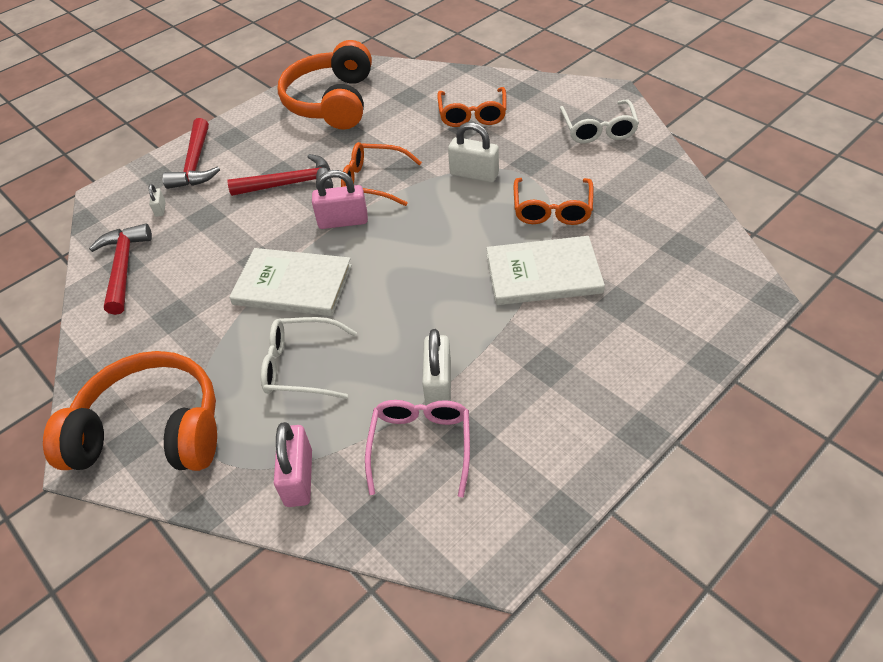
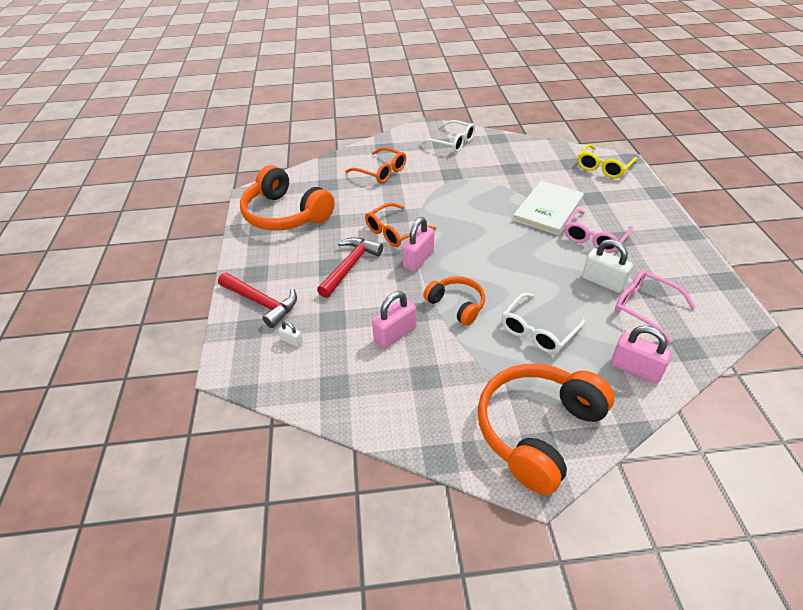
camera: 55 degrees left, 5 degrees down
(124, 267) = (338, 387): red hammer -> none
(216, 265) = (395, 334): none -> pink padlock
(293, 285) = (456, 305): white book -> orange headphones
(474, 174) = (437, 194): white padlock -> none
(525, 341) = (594, 237): none -> pink glasses
(552, 209) = (499, 184): orange glasses -> none
(711, 281) = (603, 167): none -> yellow glasses

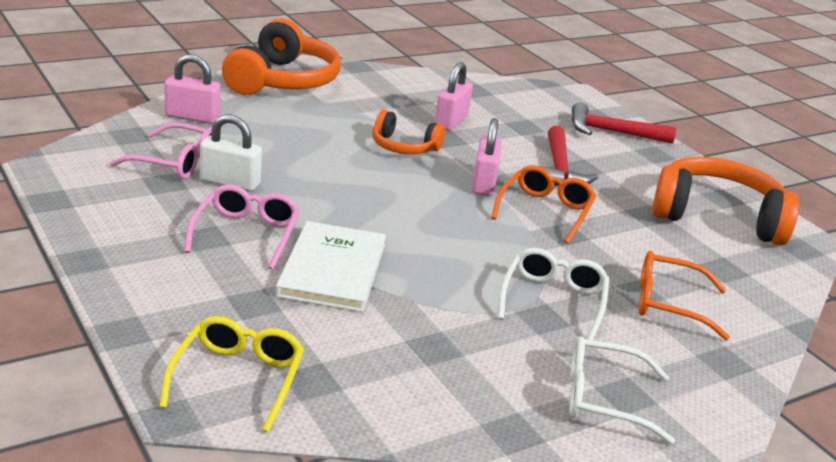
camera: 150 degrees right, 15 degrees down
(292, 341) = (544, 110): white padlock -> none
(538, 330) = (302, 135): white glasses -> white glasses (553, 301)

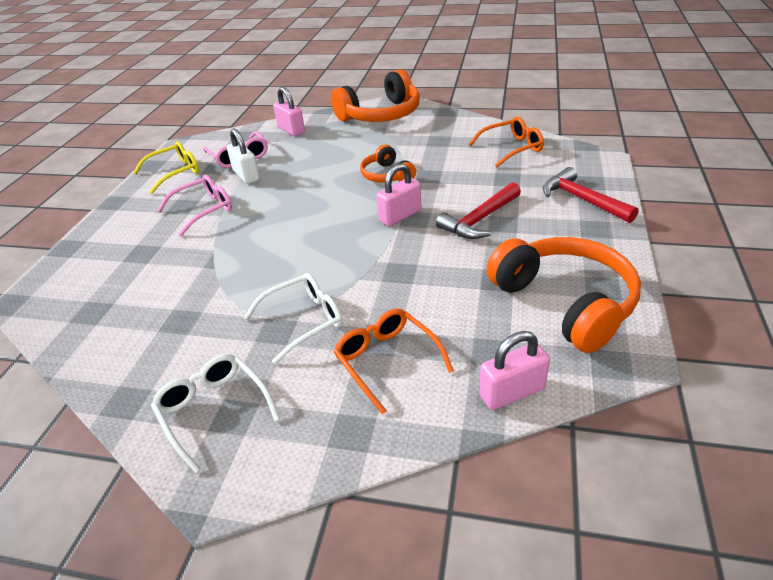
camera: 50 degrees right, 10 degrees up
(237, 379) = (64, 295): yellow glasses -> yellow glasses (174, 173)
(332, 270) = (210, 247): white book -> none
(451, 121) = (452, 163): pink padlock -> pink padlock (512, 392)
(545, 211) = (411, 250): orange glasses -> orange glasses (511, 148)

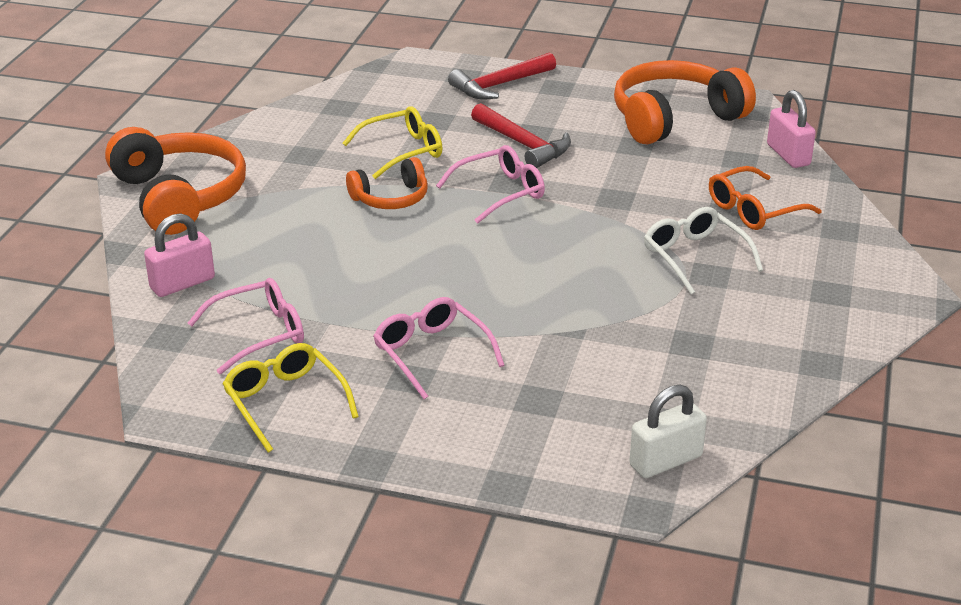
camera: 90 degrees left, 5 degrees down
(214, 411) = (827, 304): white glasses -> none
(246, 175) = (334, 320): white padlock -> white padlock (665, 461)
(400, 216) = (499, 193): pink padlock -> pink glasses
(453, 171) = (402, 151): none -> yellow glasses
(511, 148) = (357, 108): orange glasses -> none

